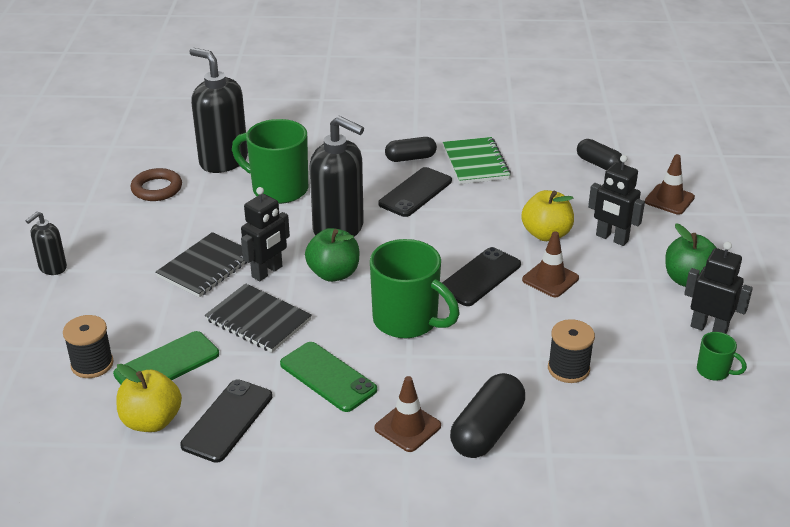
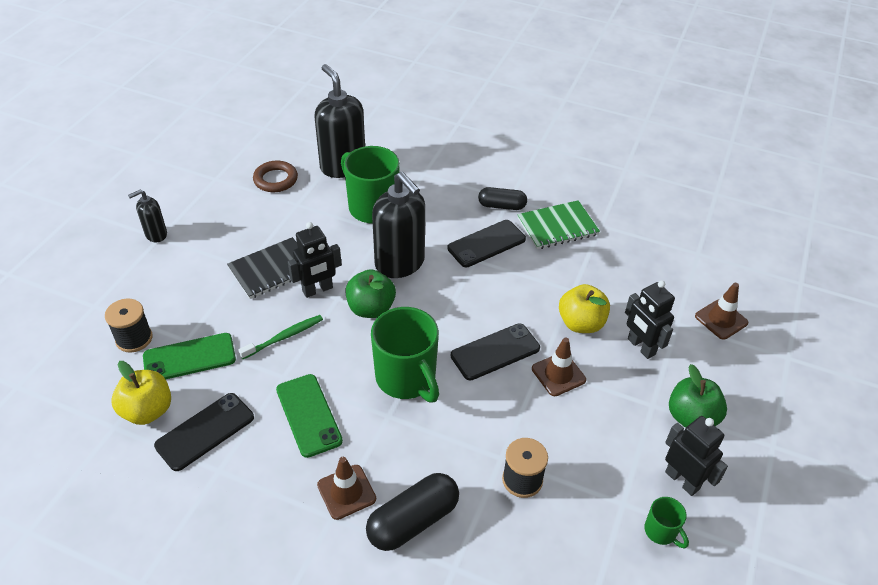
camera: 20 degrees right, 10 degrees up
(258, 320) = (284, 337): black notebook -> green toothbrush
(476, 163) = (557, 227): green notebook -> green notebook turned 60 degrees clockwise
(599, 164) = (672, 260): black capsule -> none

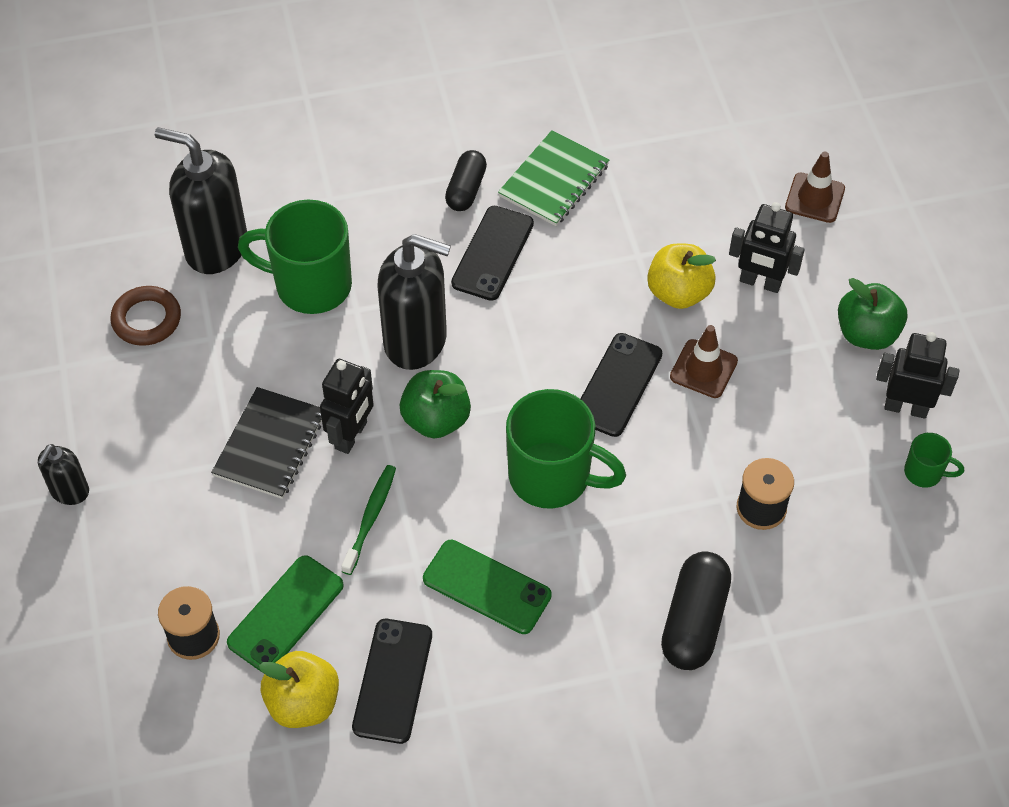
camera: 35 degrees left, 10 degrees up
(346, 492) = (603, 639): brown traffic cone -> none
(501, 206) = (466, 189): black capsule -> black capsule turned 45 degrees counterclockwise

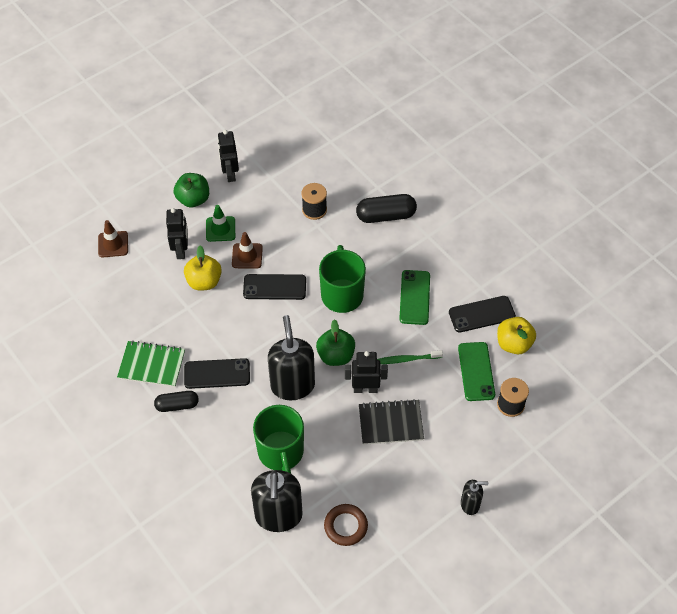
camera: 115 degrees left, 0 degrees up
(286, 614) = (476, 371): green phone -> green phone turned 75 degrees clockwise
(781, 351) = (220, 229): none -> green traffic cone
(924, 473) = (263, 158): green mug -> none

